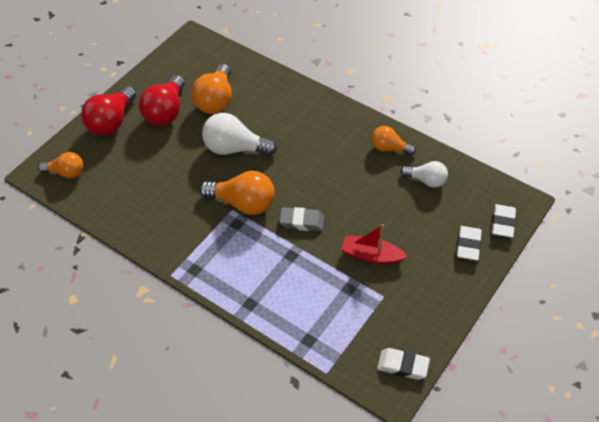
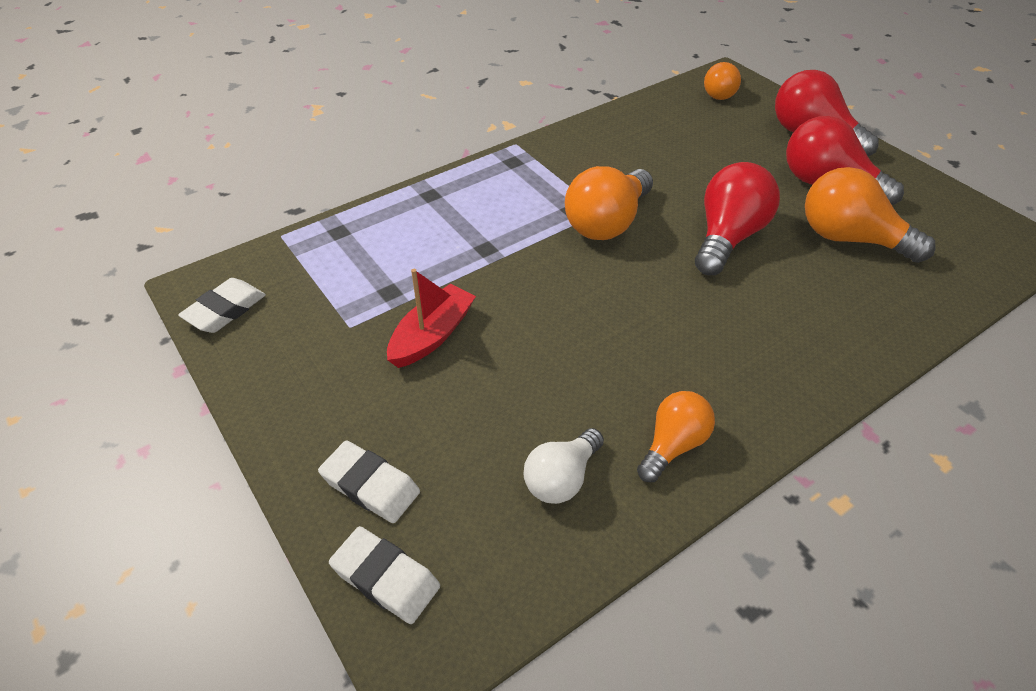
camera: 110 degrees right, 5 degrees down
(234, 148) = (728, 237): white light bulb -> red light bulb
(302, 221) = (543, 274): grey eraser -> none

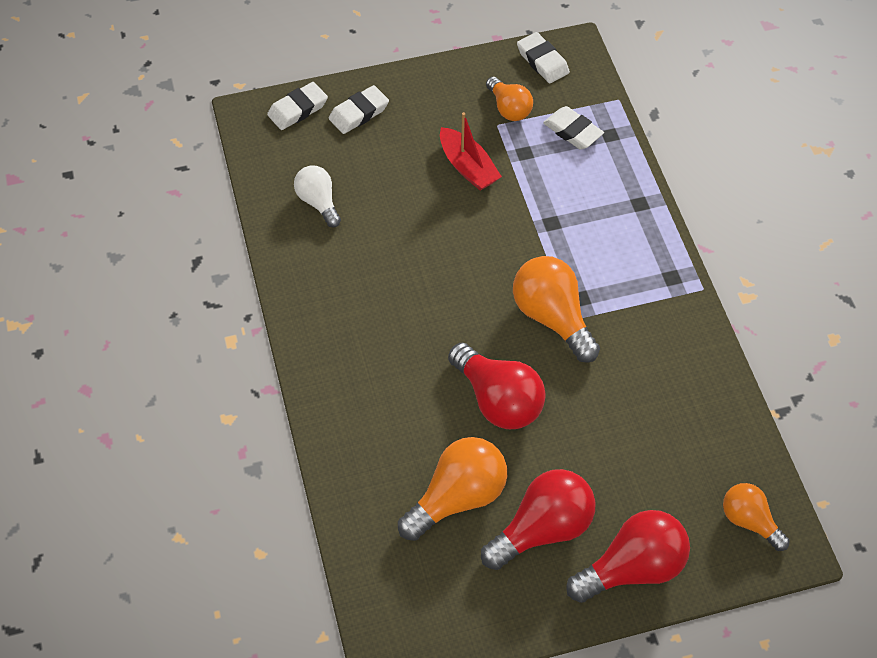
camera: 110 degrees right, 10 degrees up
(342, 260) = (572, 131): none -> white eraser
(673, 445) = (313, 268): orange light bulb -> orange light bulb (509, 108)

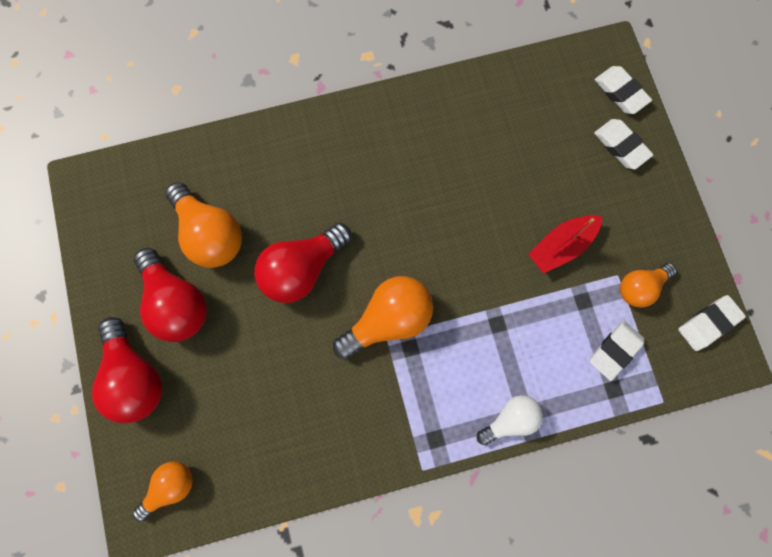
camera: 90 degrees right, 20 degrees up
(318, 202) = (512, 115): white light bulb -> white light bulb (510, 419)

